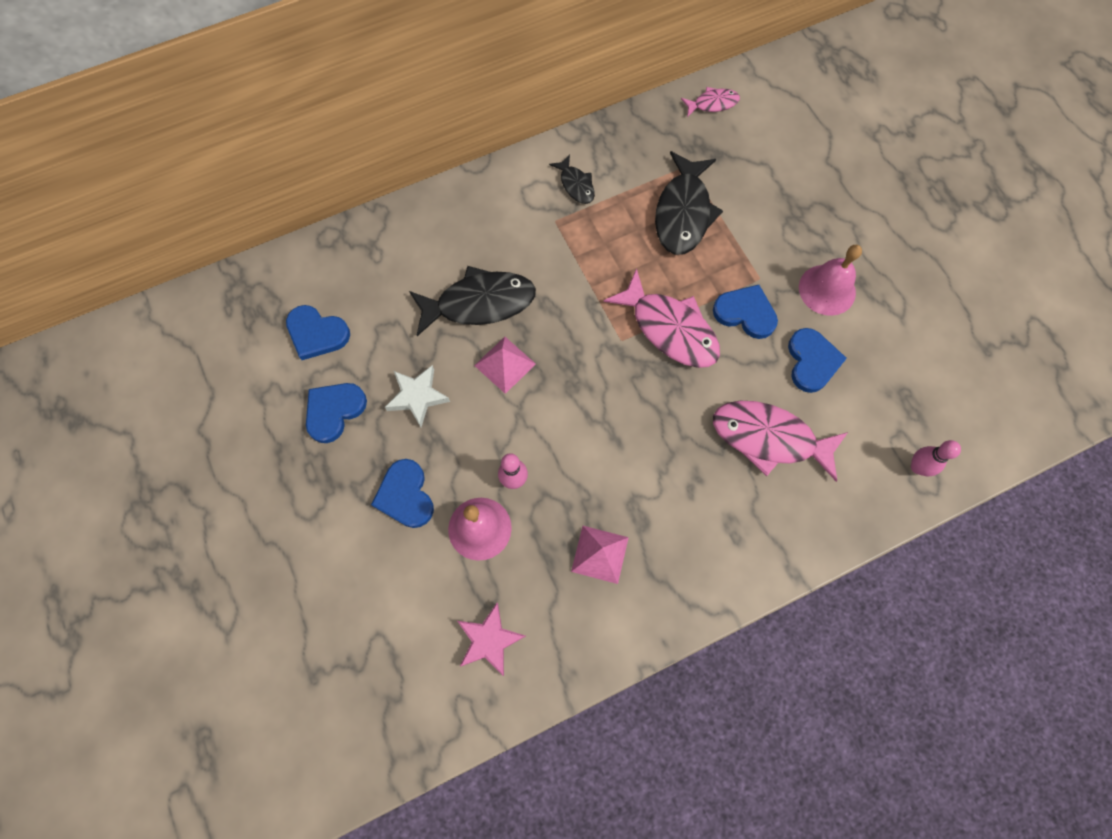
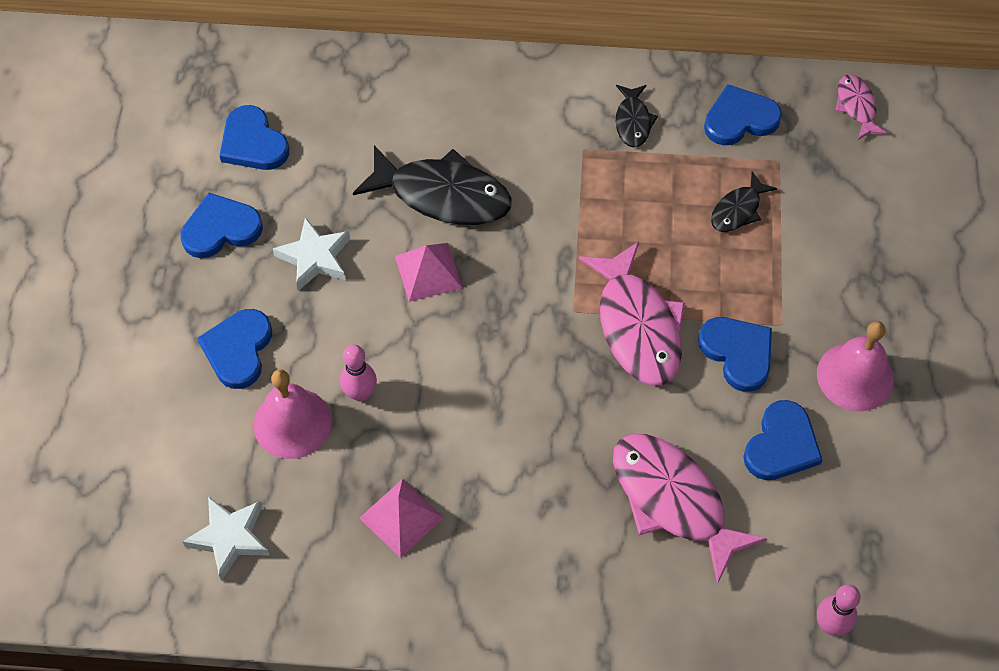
camera: 30 degrees right, 10 degrees down
(489, 640) = (230, 538): pink star -> white star
(644, 148) = (740, 119): none -> blue heart
(683, 213) = (738, 210): black fish -> black fish, size x0.51
(713, 104) = (856, 106): pink fish -> pink fish turned 120 degrees counterclockwise

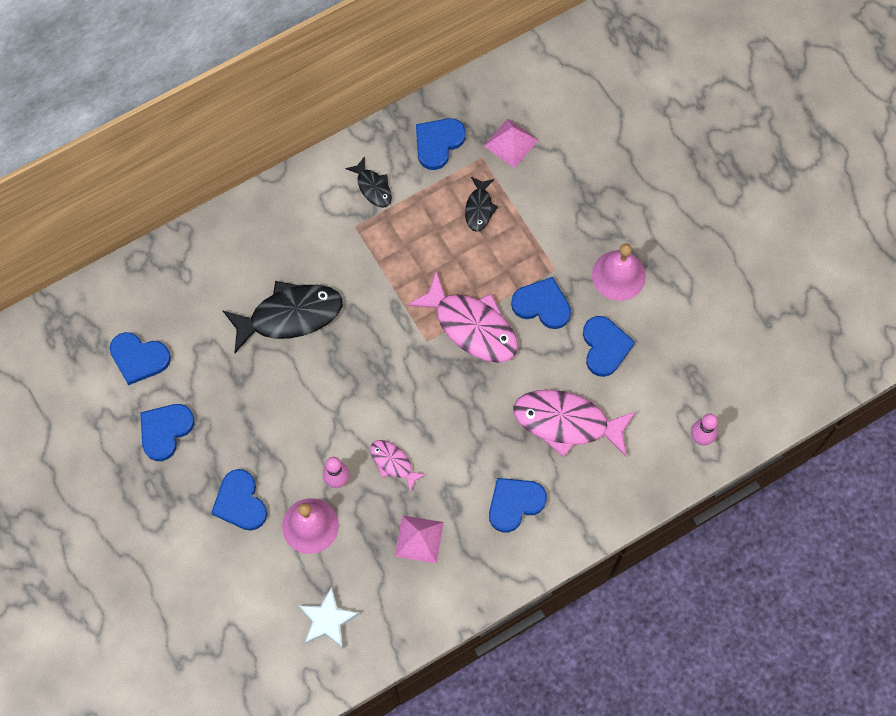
camera: 35 degrees left, 10 degrees up
(315, 258) = (241, 410): white star -> none
(428, 272) = (319, 373): pink pyramid -> pink pyramid (511, 143)
(542, 551) = (514, 503): none -> blue heart
(856, 106) = (503, 88): pink fish -> pink fish (393, 463)

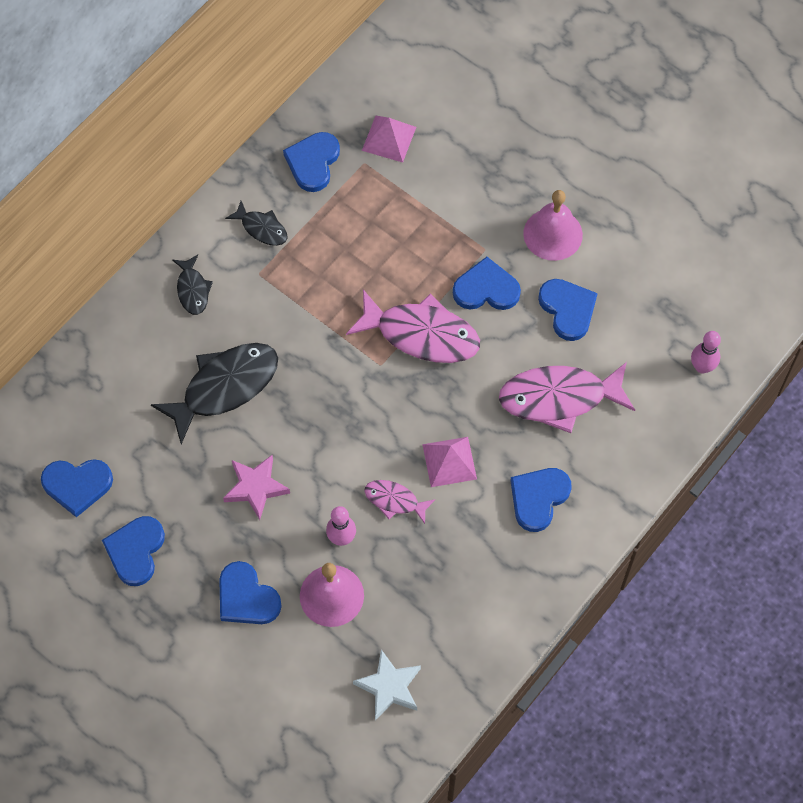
camera: 20 degrees left, 5 degrees down
(283, 411) = (255, 487): none -> pink star
(419, 539) = (453, 569): pink pyramid -> pink pyramid (449, 461)
(479, 208) = (382, 214): black fish -> black fish (193, 290)

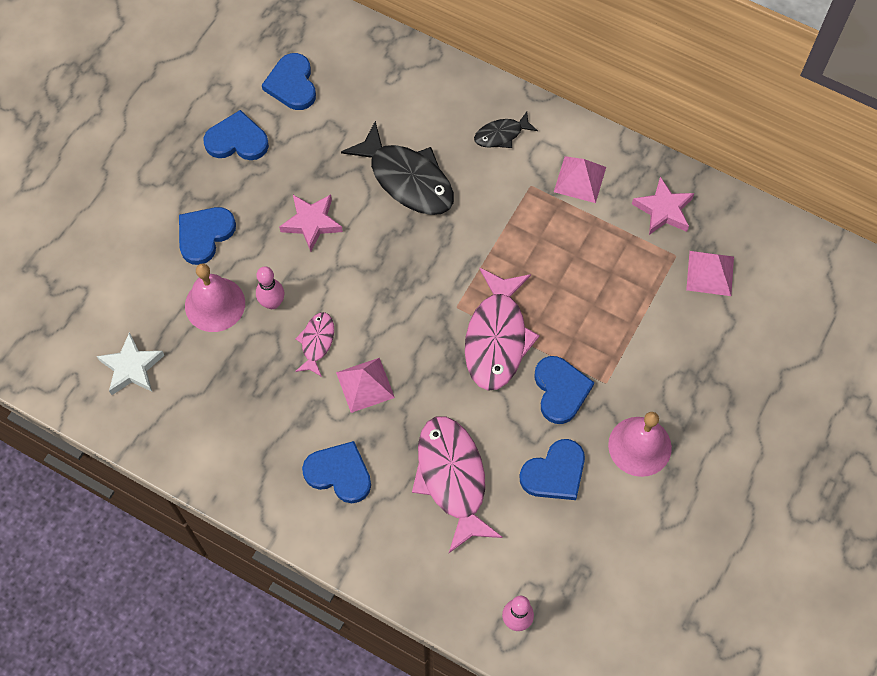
camera: 80 degrees right, 0 degrees up
(262, 228) = (579, 179): black fish -> pink pyramid
(313, 162) = (663, 210): blue heart -> pink star

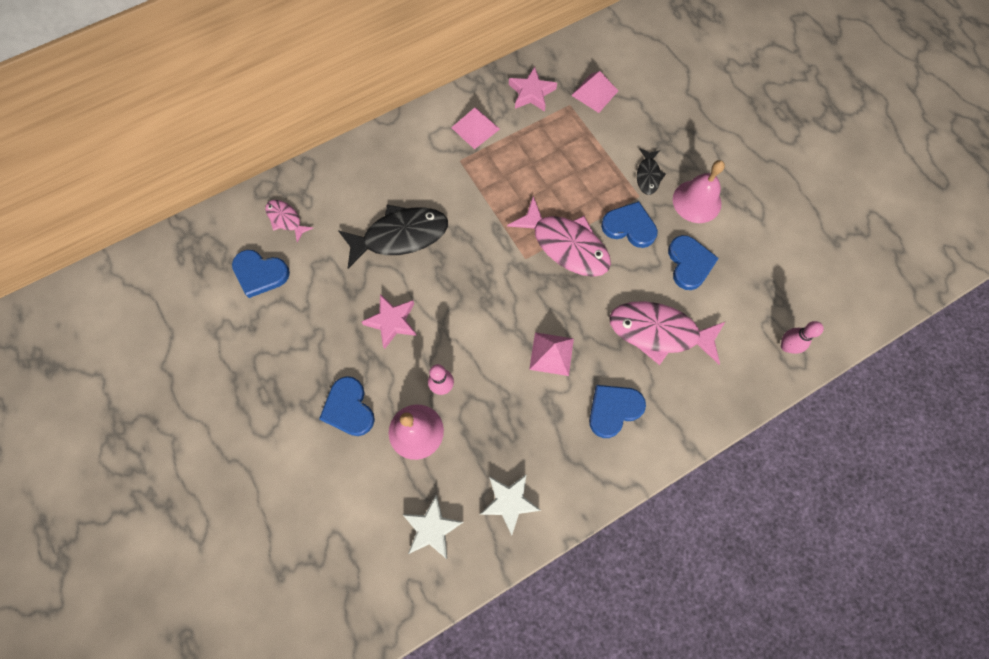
camera: 60 degrees left, 5 degrees up
(192, 422) = (509, 502): none -> white star
(237, 140) = (280, 340): blue heart -> none
(317, 342) = (496, 370): pink fish -> pink fish (286, 219)
(501, 135) = (406, 156): black fish -> black fish (648, 175)

